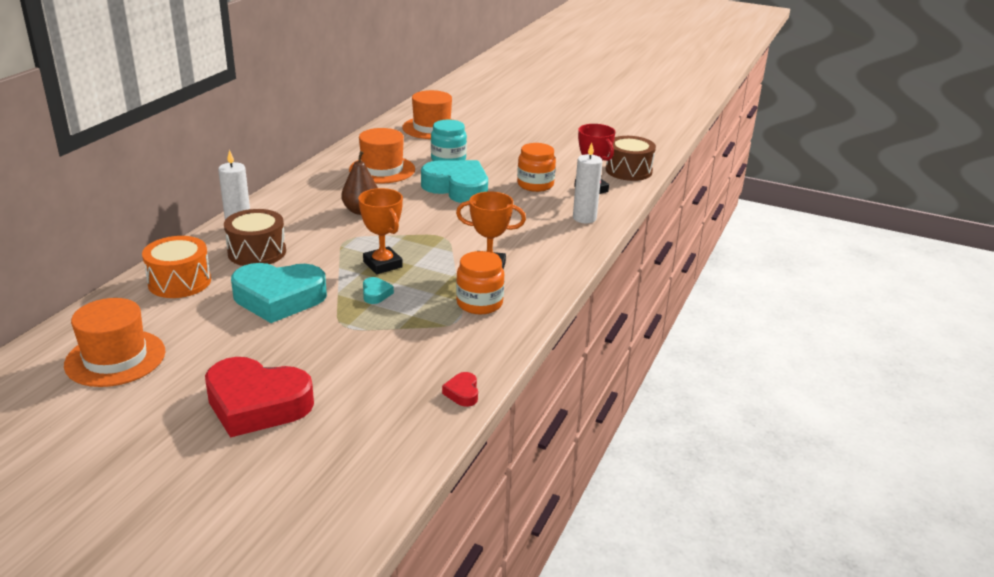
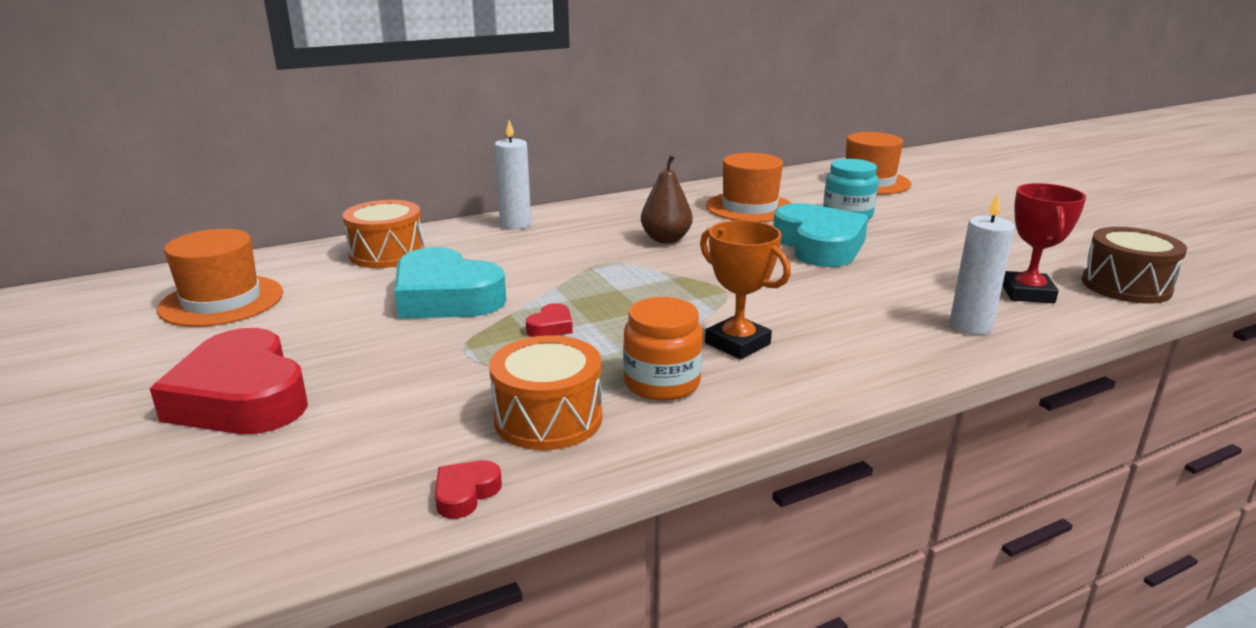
camera: 40 degrees right, 5 degrees down
(257, 252) = (498, 248): brown drum -> none
(376, 294) = (551, 327): turquoise heart -> red heart
(382, 264) = (607, 298): orange trophy -> none
(449, 343) = (548, 418): none -> orange drum
(535, 185) = (939, 267): orange jar -> none

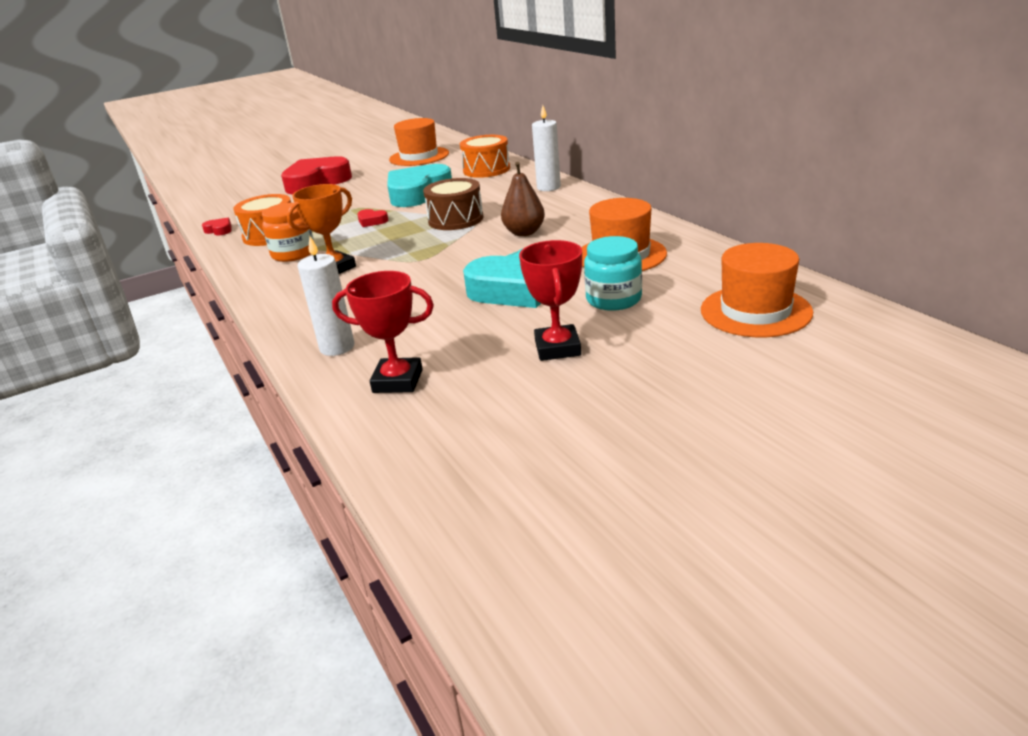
camera: 90 degrees right, 5 degrees up
(942, 236) = (557, 348): none -> red trophy
(1125, 286) = (409, 445): brown drum -> brown drum (455, 219)

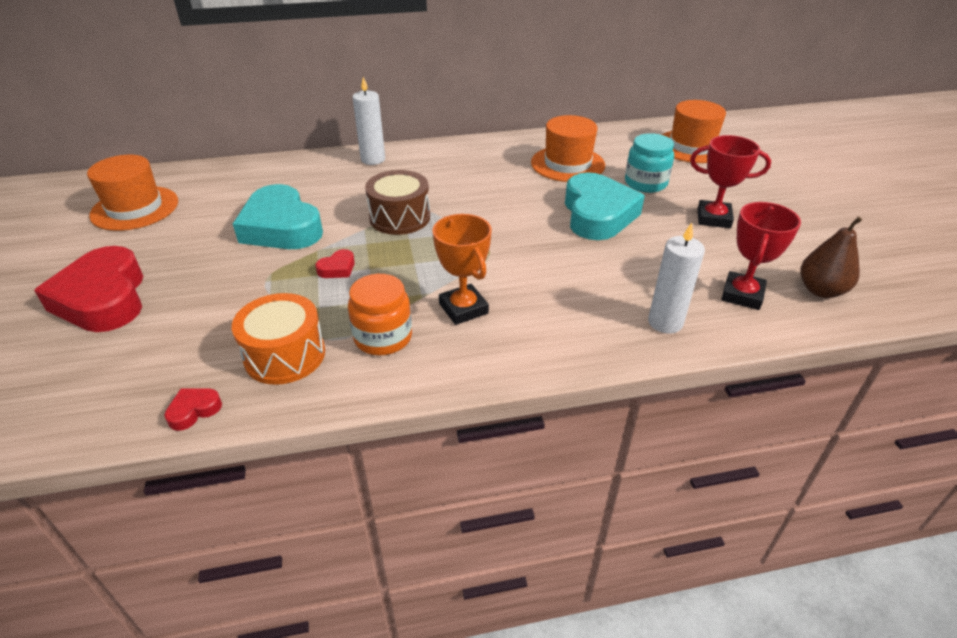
camera: 75 degrees left, 10 degrees up
(486, 170) = (265, 178): orange drum -> none
(524, 233) = (477, 191): brown pear -> brown pear (821, 290)

